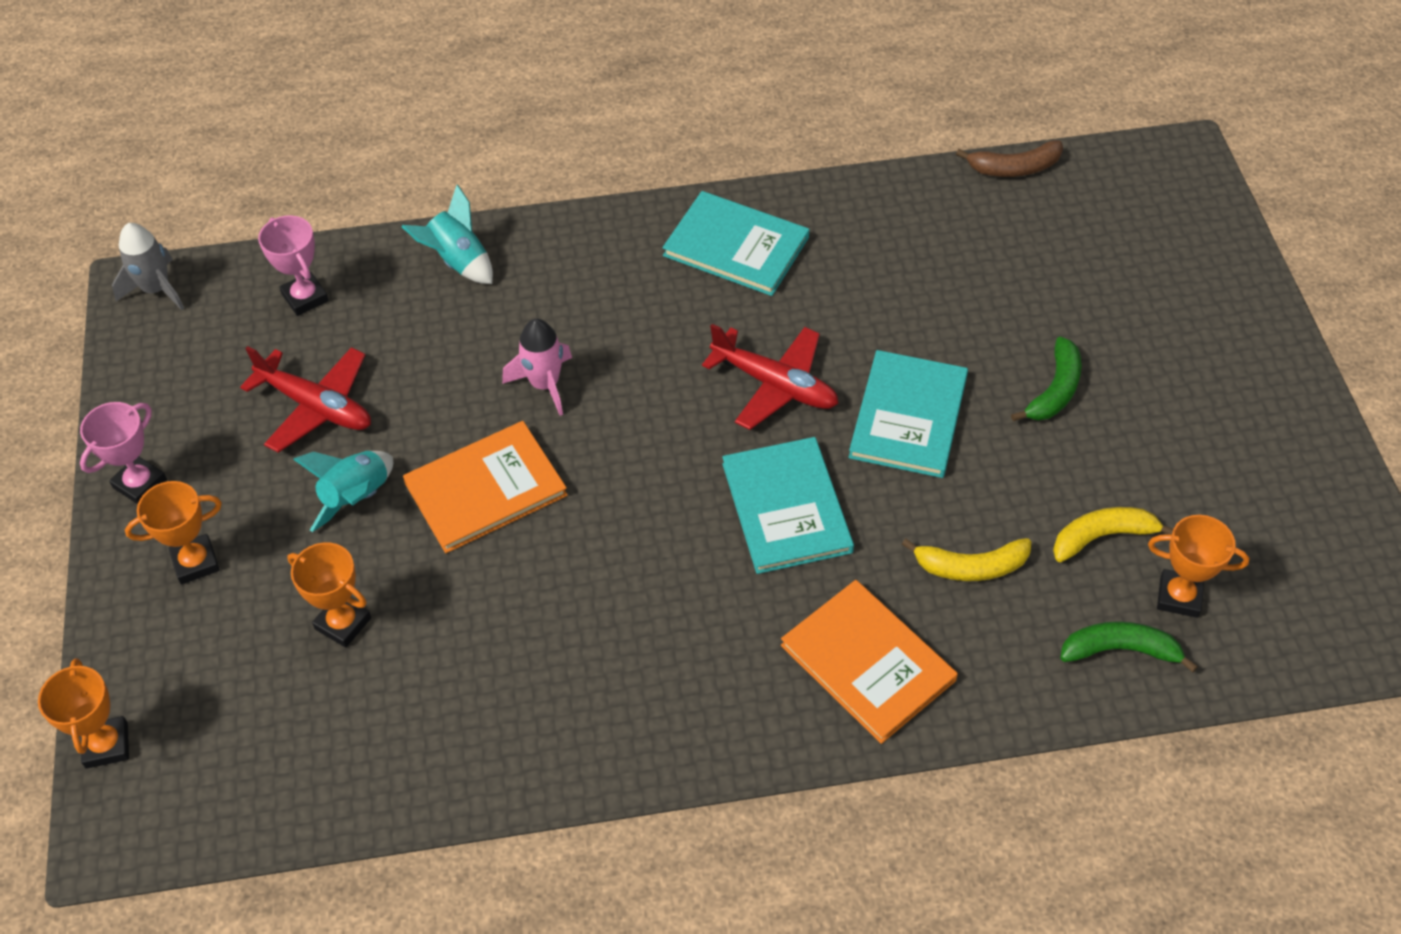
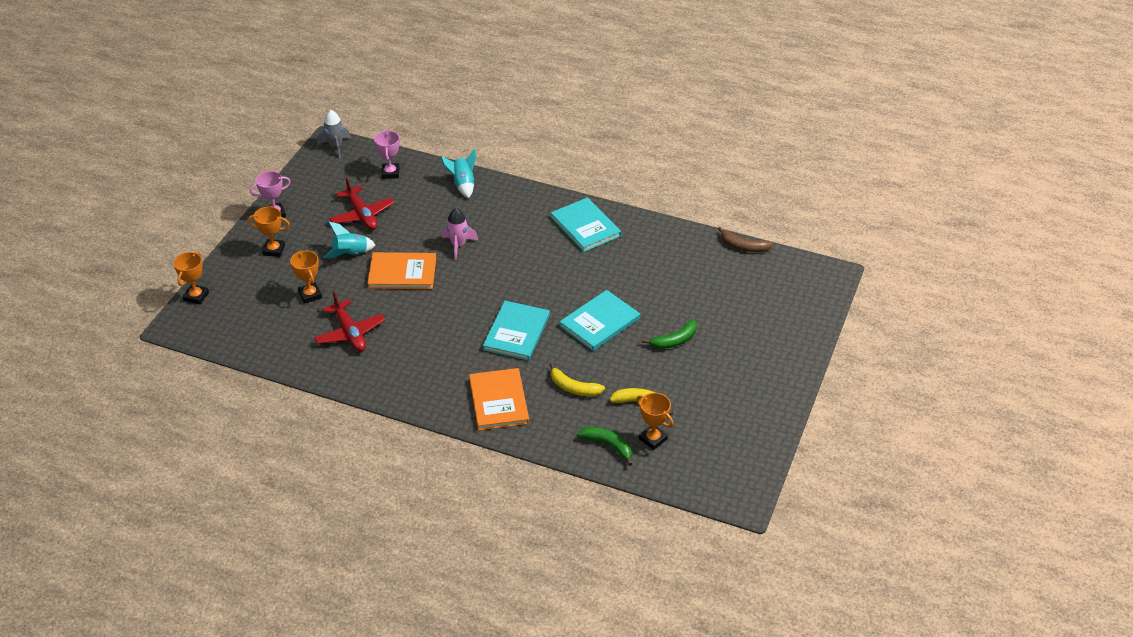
camera: 30 degrees right, 10 degrees down
(775, 385) = (553, 286): red plane -> red plane (350, 333)

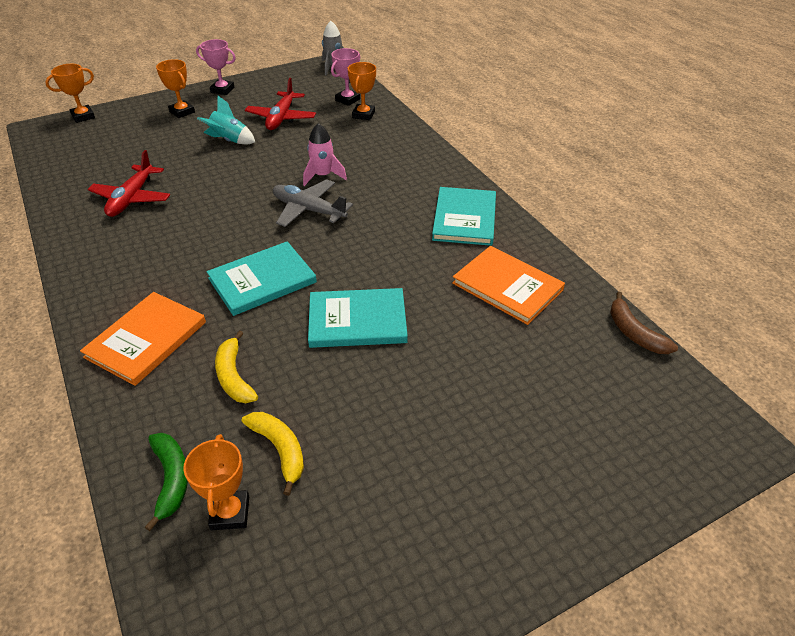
camera: 40 degrees right, 0 degrees up
(310, 295) = (153, 154): orange trophy -> orange trophy (363, 115)
(402, 273) = (245, 174): orange book -> orange book (507, 286)
(463, 184) = (395, 132): turquoise rocket -> none
(482, 274) = (308, 210): none -> grey plane
(674, 340) = (416, 395): green banana -> none

